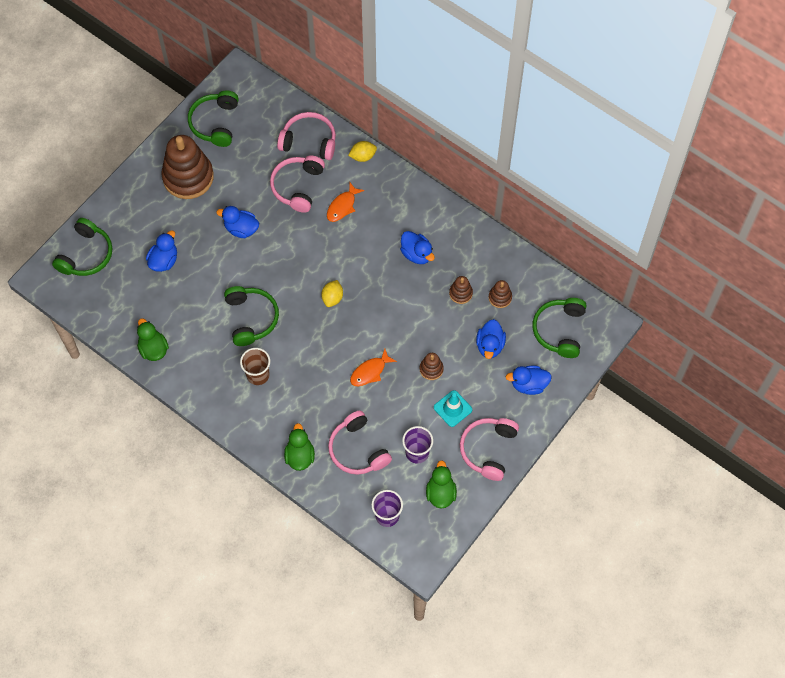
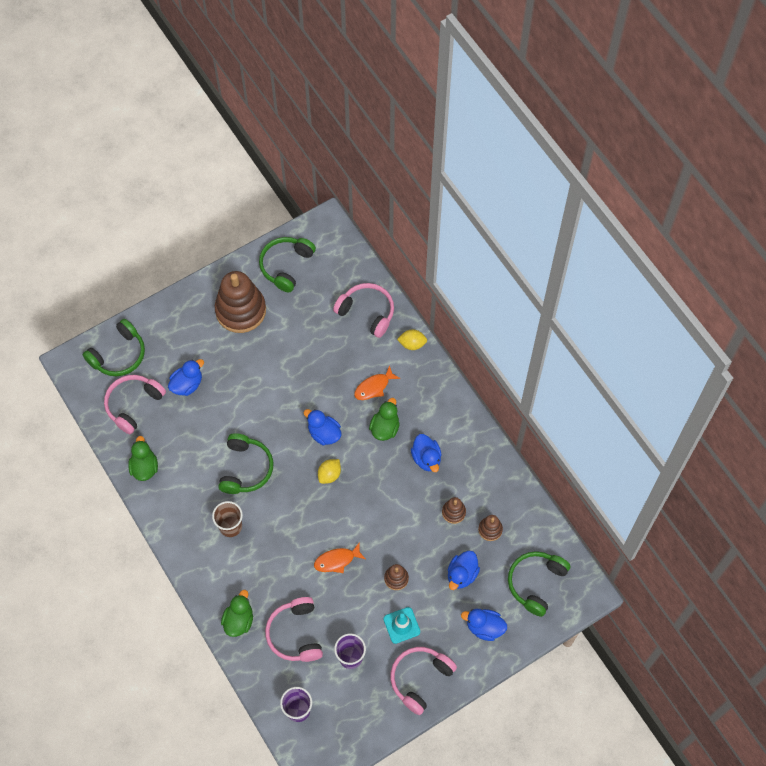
camera: 20 degrees right, 0 degrees up
(241, 229) = (270, 377): blue duck -> blue duck (324, 433)
(298, 186) = (339, 353): pink headphones -> pink headphones (133, 405)
(440, 493) = (357, 706): green duck -> green duck (385, 428)

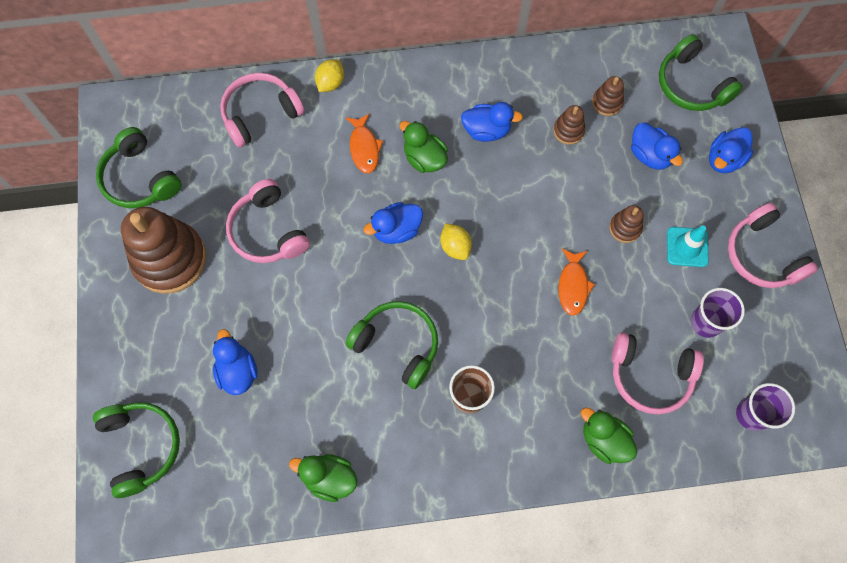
camera: 65 degrees left, 5 degrees up
(133, 405) = (228, 456): pink headphones -> pink headphones (268, 231)

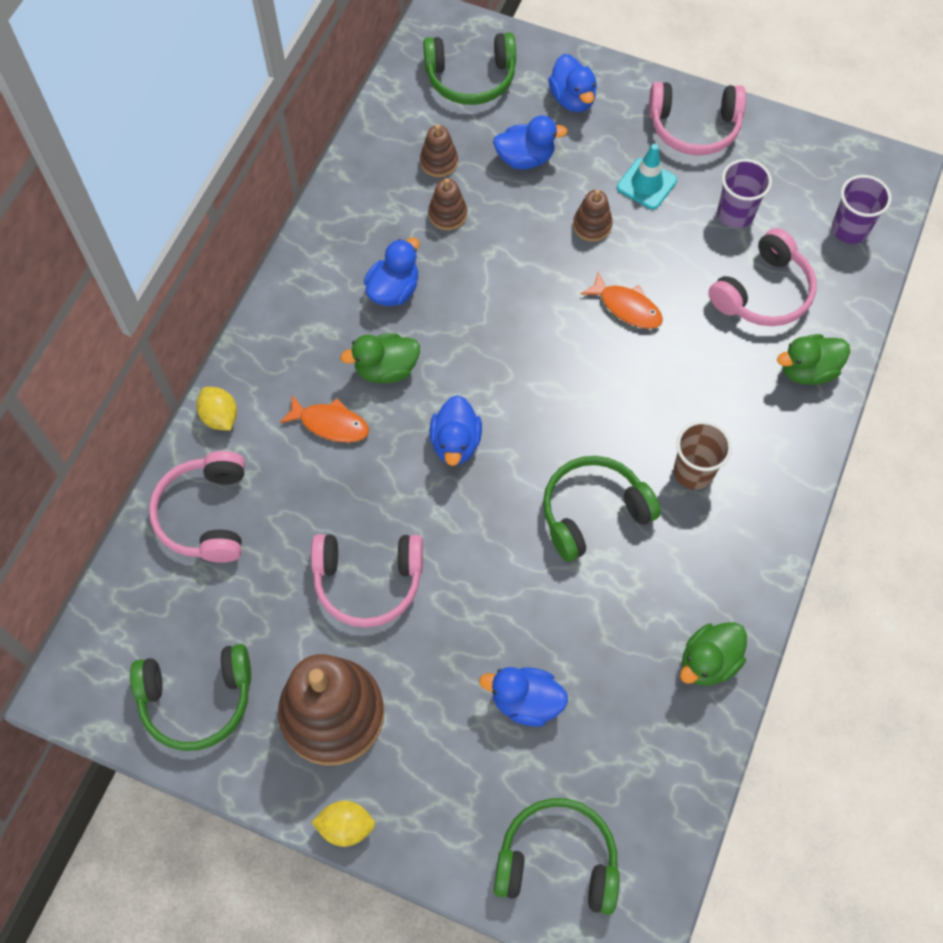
camera: 60 degrees left, 5 degrees down
(455, 247) = (513, 394): yellow lemon -> yellow lemon (346, 826)

